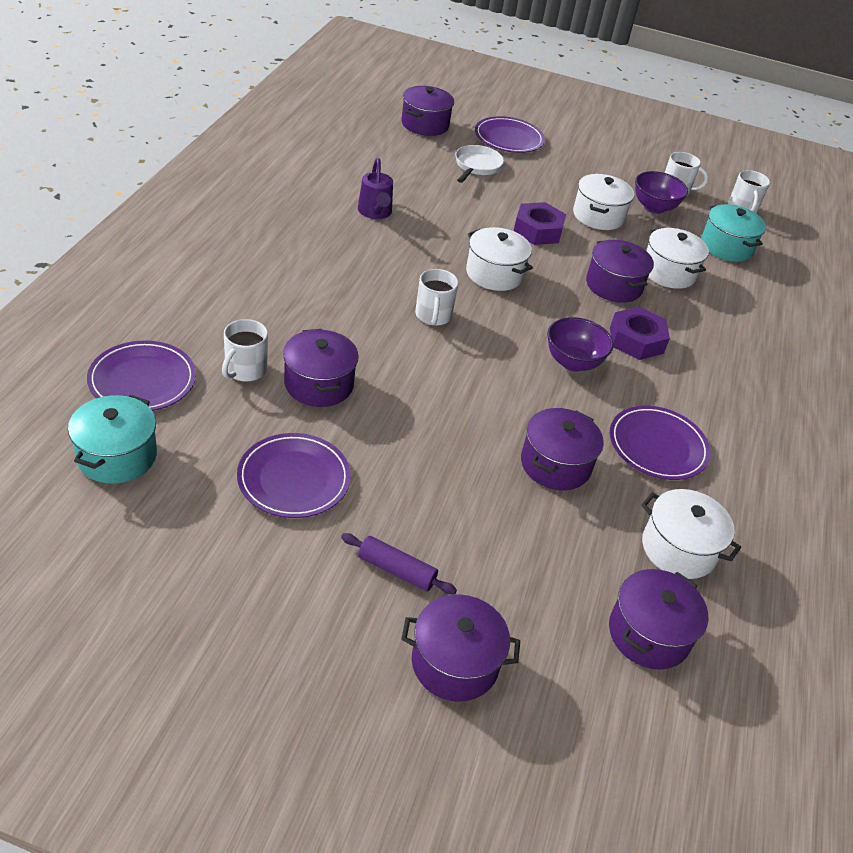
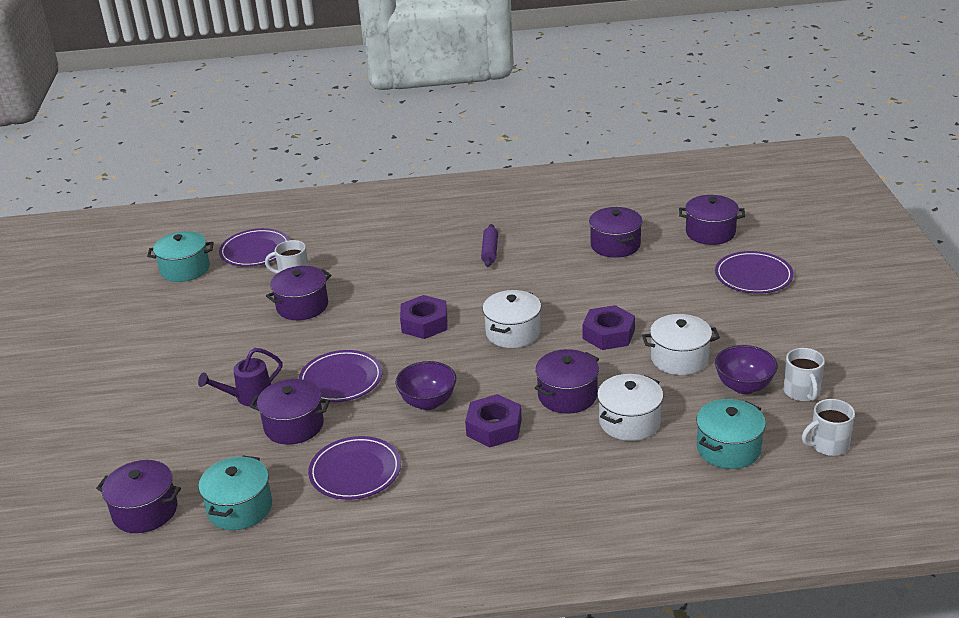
camera: 75 degrees right, 10 degrees down
(294, 479) = (205, 329): purple plate -> purple plate (341, 380)
(375, 213) = (535, 258): purple watering can -> purple watering can (249, 397)
(396, 570) = (148, 390): purple rolling pin -> purple rolling pin (490, 251)
(433, 316) = (424, 323): white mug -> purple nut
(454, 663) = (83, 434): purple pot -> purple pot (615, 245)
(476, 166) = (675, 276): white pan -> none
(678, 549) = (240, 508): white pot -> turquoise pot

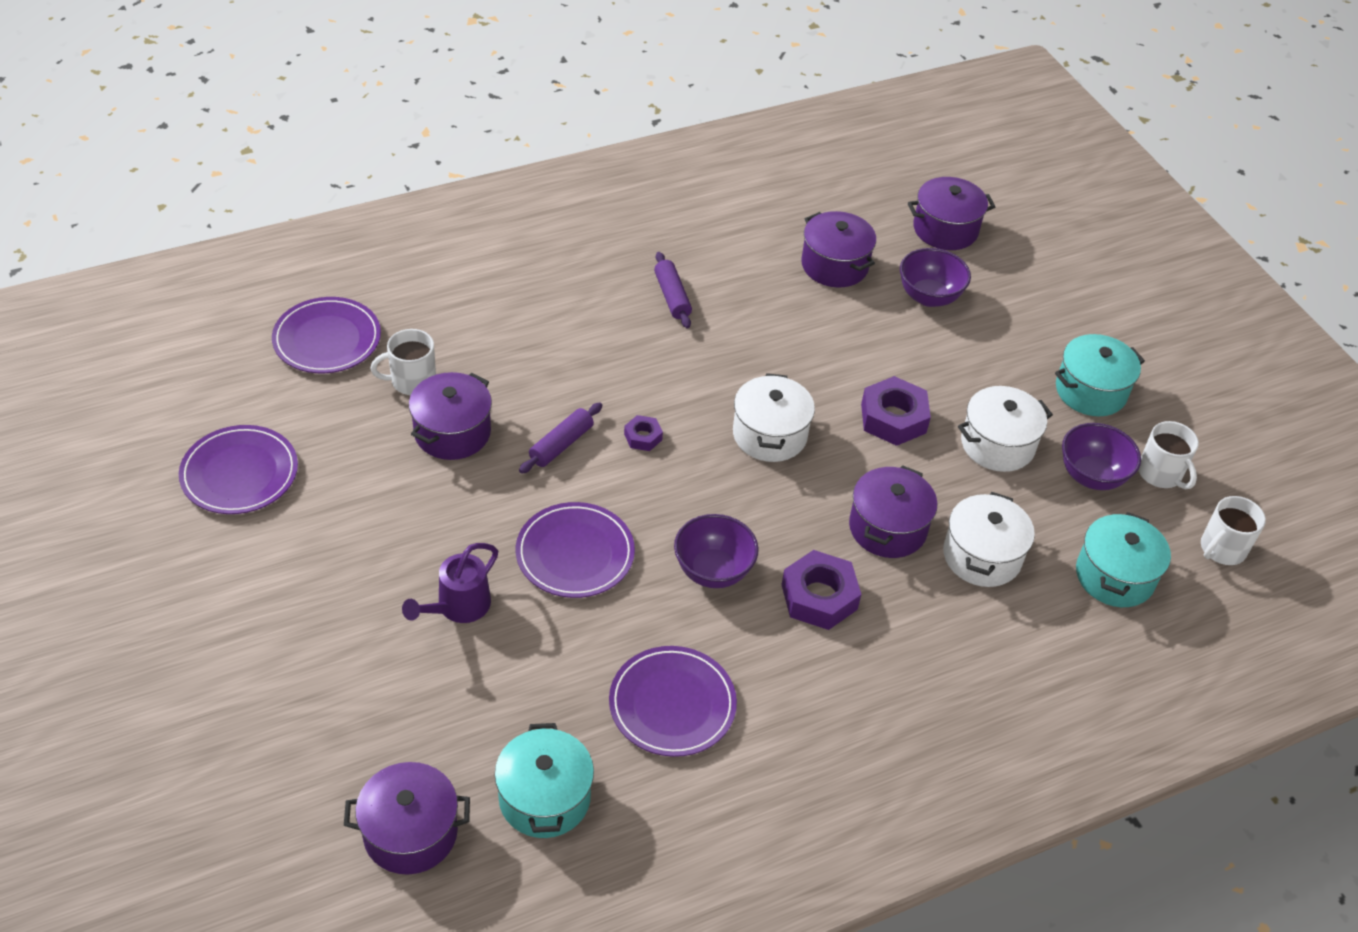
camera: 25 degrees left, 15 degrees up
(185, 269) = (234, 388): turquoise pot -> turquoise pot (1090, 391)
(294, 426) = (548, 645): purple pot -> none
(368, 321) = (561, 444): none -> purple rolling pin
(424, 323) = (643, 437): purple nut -> purple nut, size x0.52
(675, 269) = (929, 297): none -> purple bowl
(753, 276) = (1028, 296): purple plate -> purple plate (239, 473)

